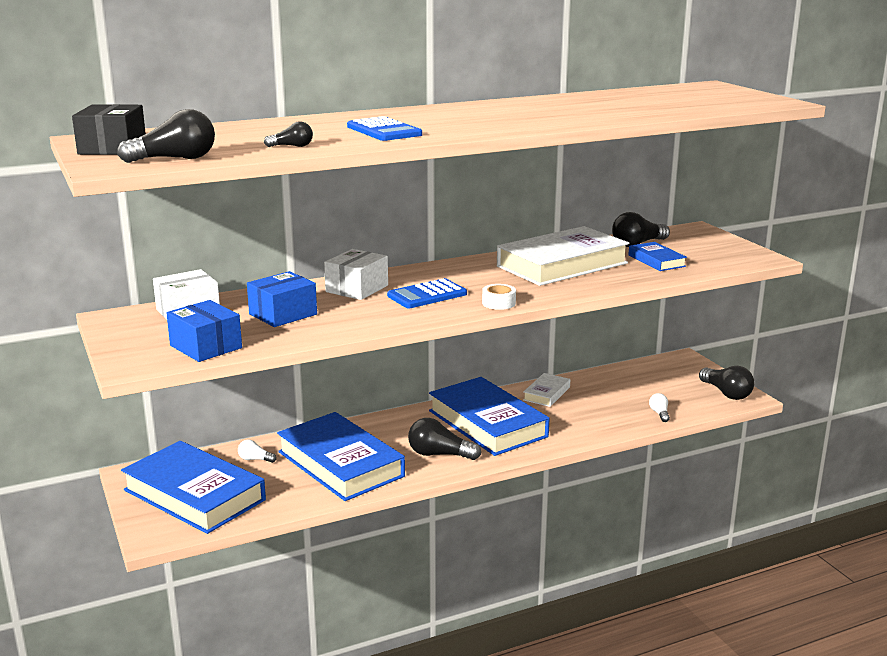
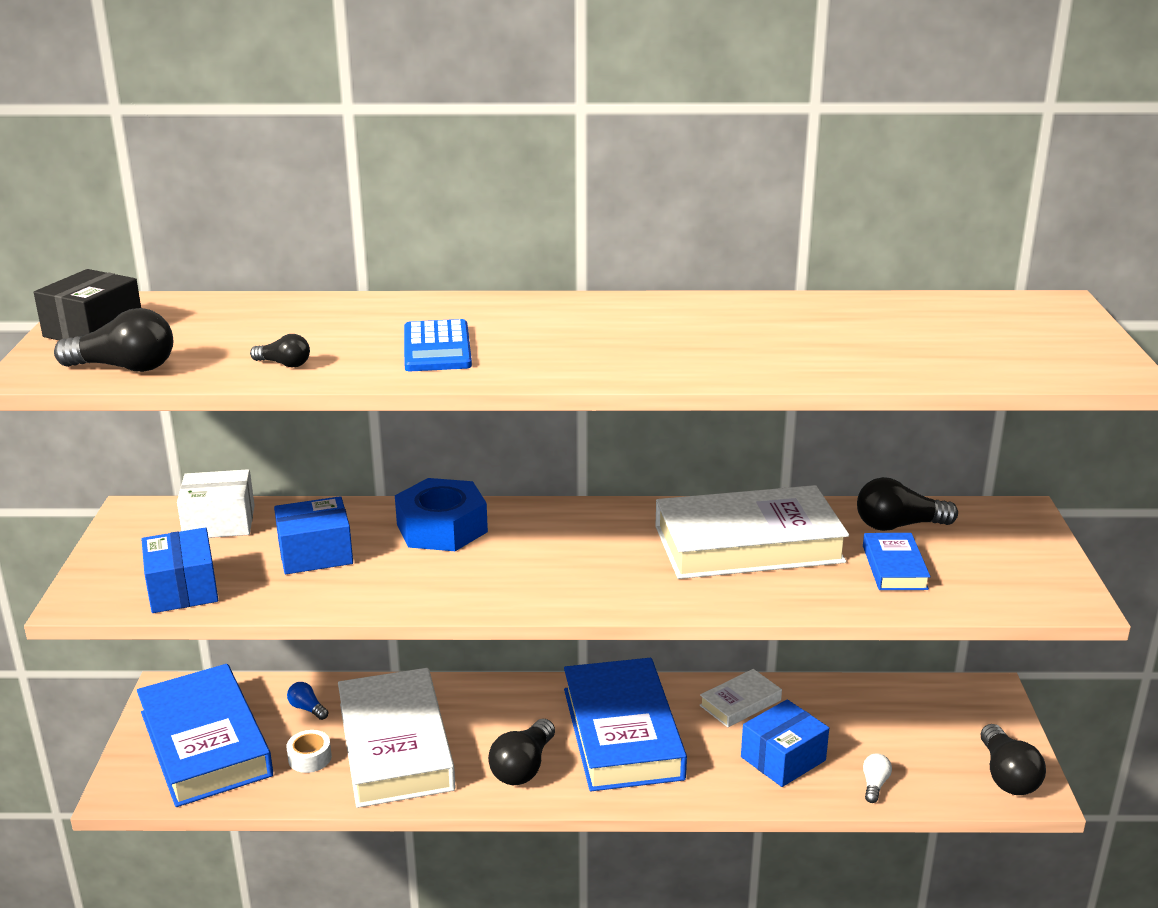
camera: 25 degrees right, 5 degrees up
(255, 459) = (307, 709): white light bulb -> blue light bulb
(340, 464) = (395, 746): blue book -> white book
(357, 288) = (441, 528): white box -> blue nut
(427, 295) = (515, 561): blue calculator -> none
(439, 454) = (523, 767): black light bulb -> black light bulb turned 105 degrees counterclockwise
(498, 303) = (592, 600): white tape -> white tape (310, 758)
(596, 414) = (783, 758): none -> blue box

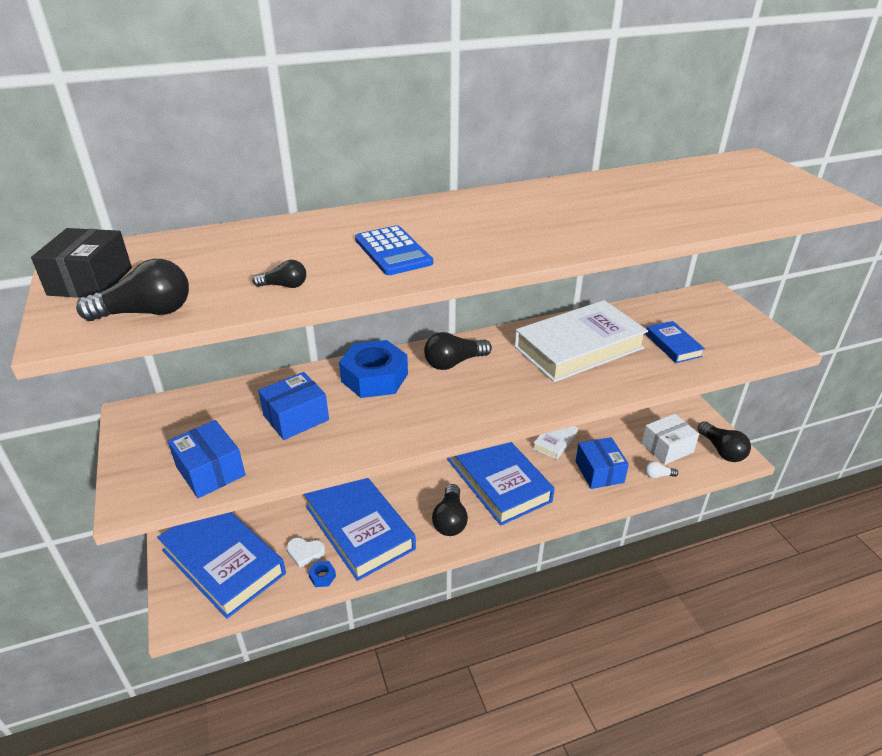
camera: 20 degrees left, 10 degrees up
(219, 522) = (206, 408): white box -> white box (667, 448)
(307, 709) = (284, 515): blue light bulb -> none
(310, 758) = (305, 552): white tape -> white heart
(316, 791) = (322, 576): none -> blue nut
(395, 746) = (359, 527): white book -> blue book
(783, 758) = (599, 472): blue box -> blue box turned 45 degrees counterclockwise
(874, 785) = (658, 475): white light bulb -> white light bulb turned 90 degrees counterclockwise
(898, 525) = (655, 316): black light bulb -> black light bulb (454, 363)

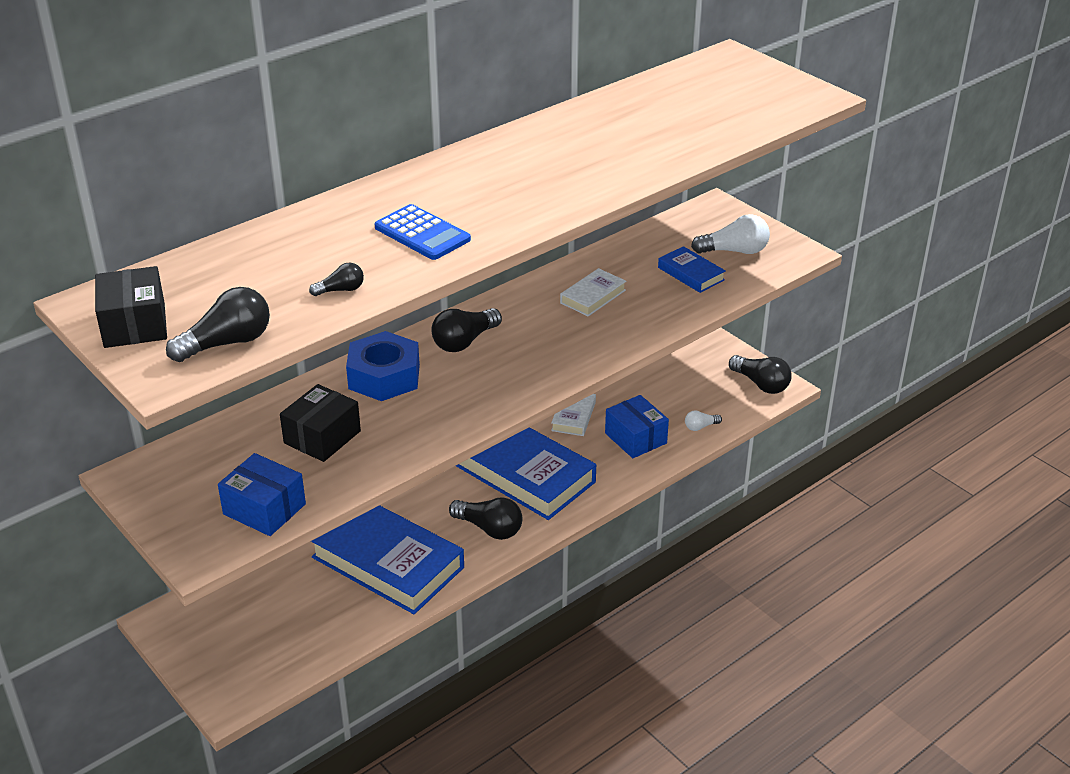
camera: 20 degrees left, 0 degrees up
(223, 562) = (246, 637): blue book -> none
(296, 418) = (322, 437): blue box -> black box
(305, 552) = (338, 603): white heart -> none
(322, 576) = (372, 621): blue nut -> none
(450, 520) = (489, 529): black light bulb -> black light bulb turned 45 degrees counterclockwise
(579, 347) = (593, 296): white book -> white book, size x0.47
(667, 448) = (701, 395): white box -> none
(719, 334) = (734, 251): none -> white light bulb

